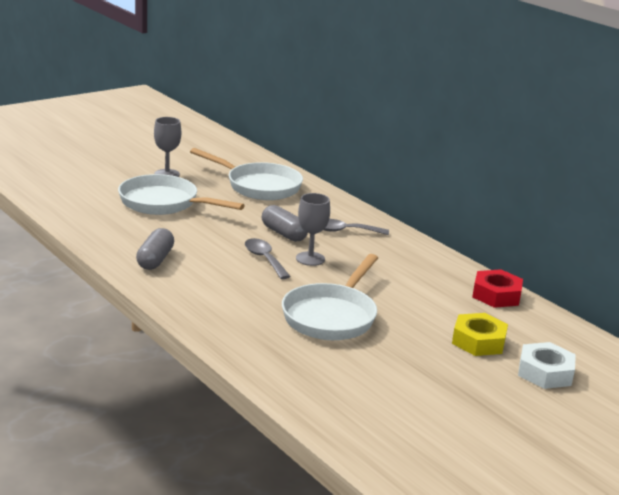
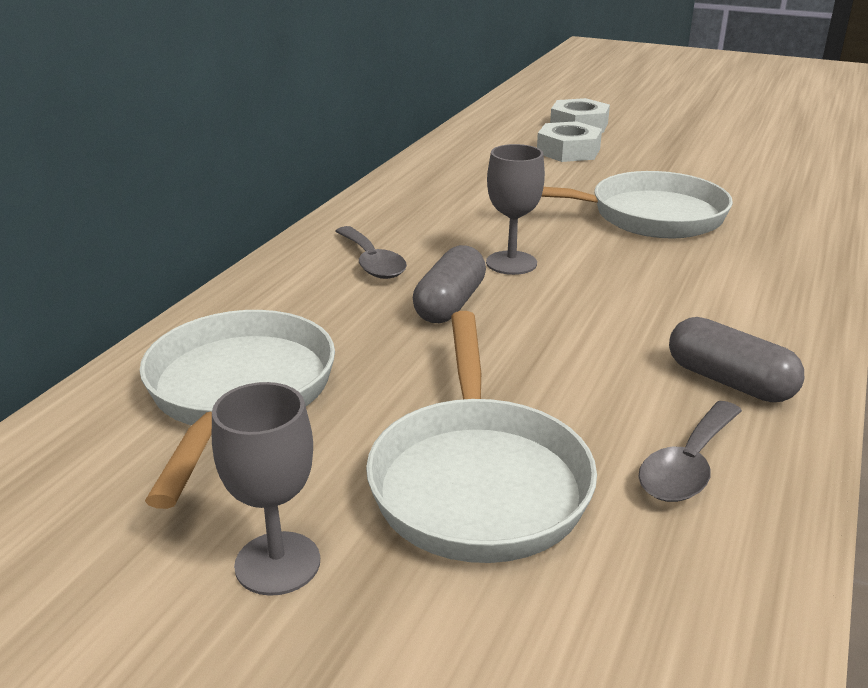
camera: 115 degrees left, 5 degrees up
(155, 260) = (729, 381): grey capsule -> grey capsule turned 60 degrees clockwise
(264, 259) = (567, 293): grey spoon -> grey spoon (687, 465)
(478, 341) = (568, 151): yellow nut -> white nut
(496, 295) = (447, 157): red nut -> none

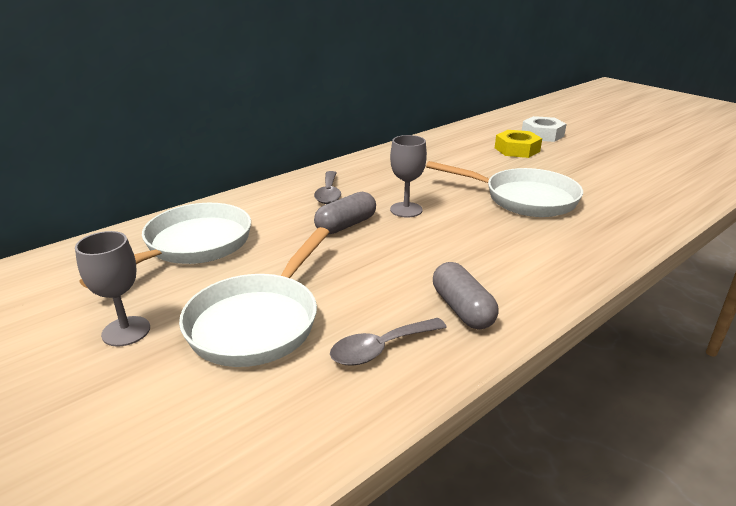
camera: 25 degrees right, 0 degrees up
(568, 151) = (517, 150): white nut -> yellow nut

